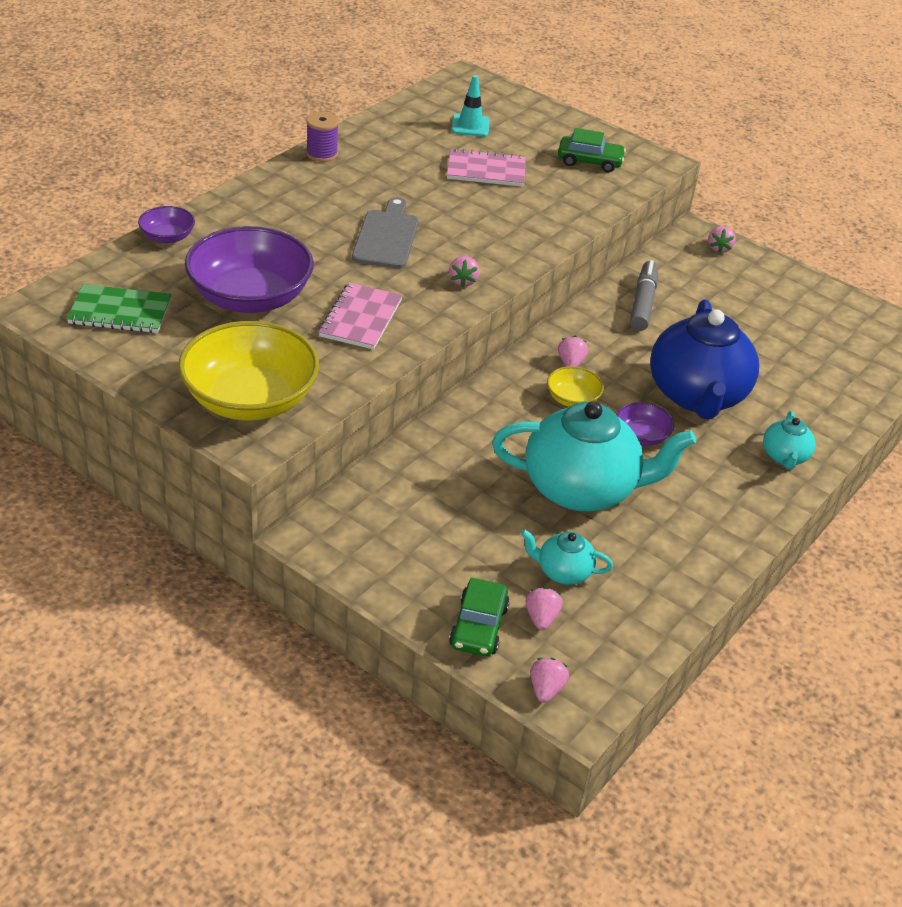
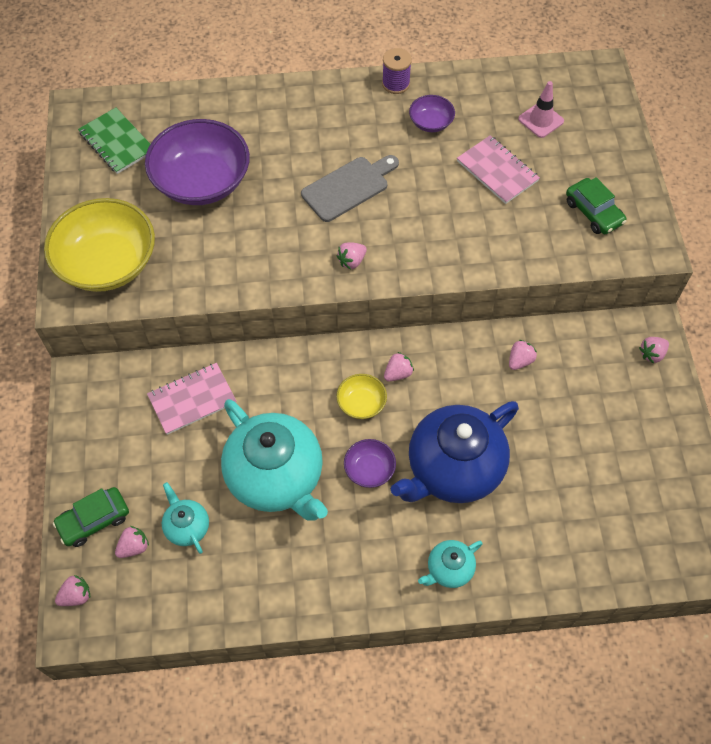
camera: 50 degrees right, 20 degrees up
(167, 237) = (212, 98): purple bowl -> purple bowl (431, 122)
(360, 318) = (246, 246): pink notebook -> pink notebook (192, 399)
(470, 126) = (541, 120): turquoise traffic cone -> pink traffic cone
(643, 303) = (520, 361): grey marker -> pink strawberry

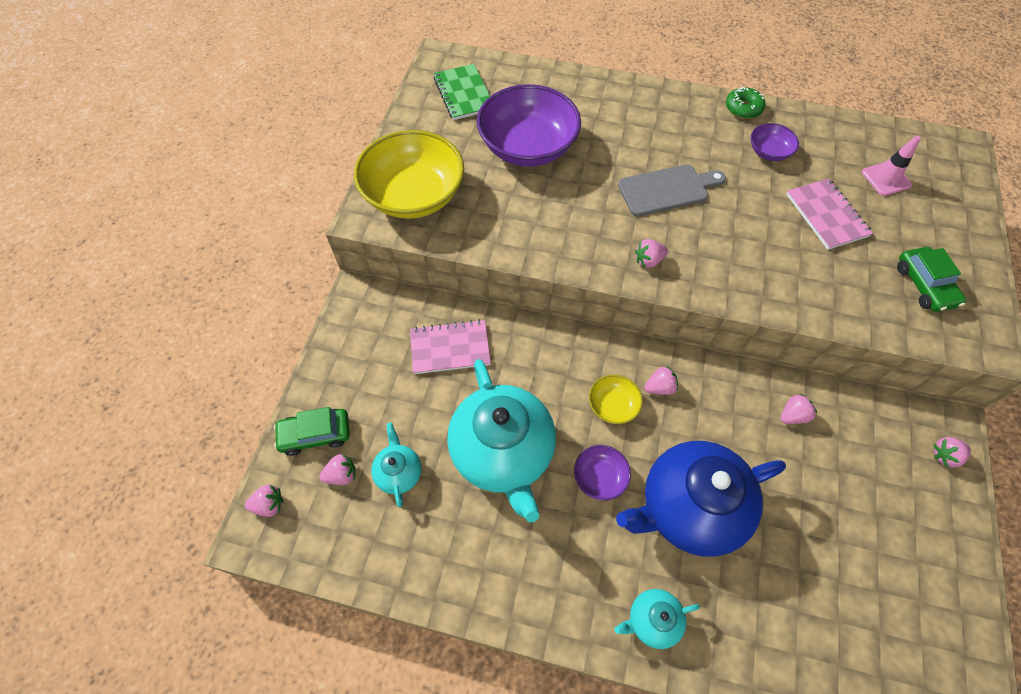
camera: 20 degrees right, 0 degrees up
(396, 84) = (743, 108): purple spool -> green donut

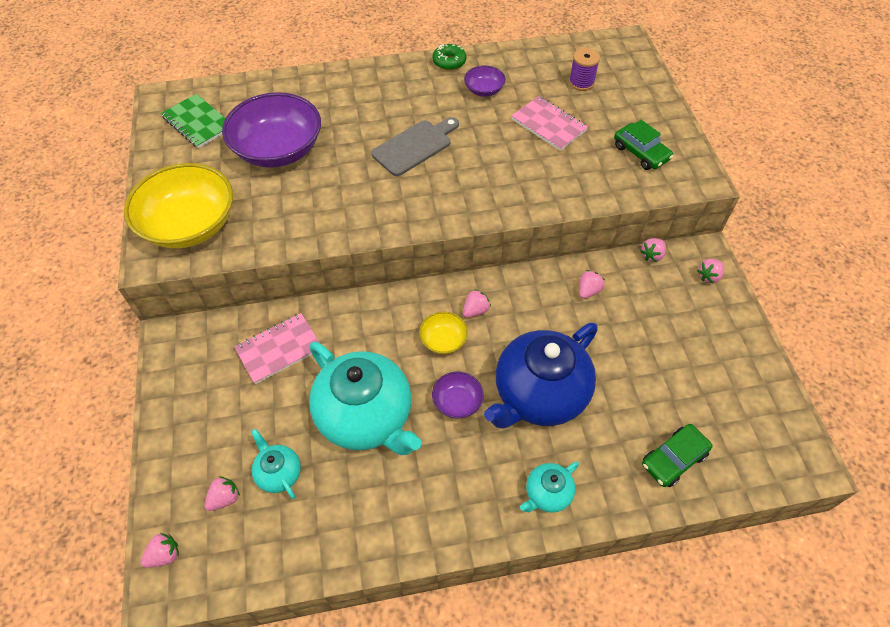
camera: 25 degrees left, 5 degrees down
(315, 434) = (183, 474): green car -> green car (673, 459)
(648, 260) = (424, 208): pink strawberry -> pink strawberry (652, 255)
(886, 179) = (581, 82): pink traffic cone -> purple spool

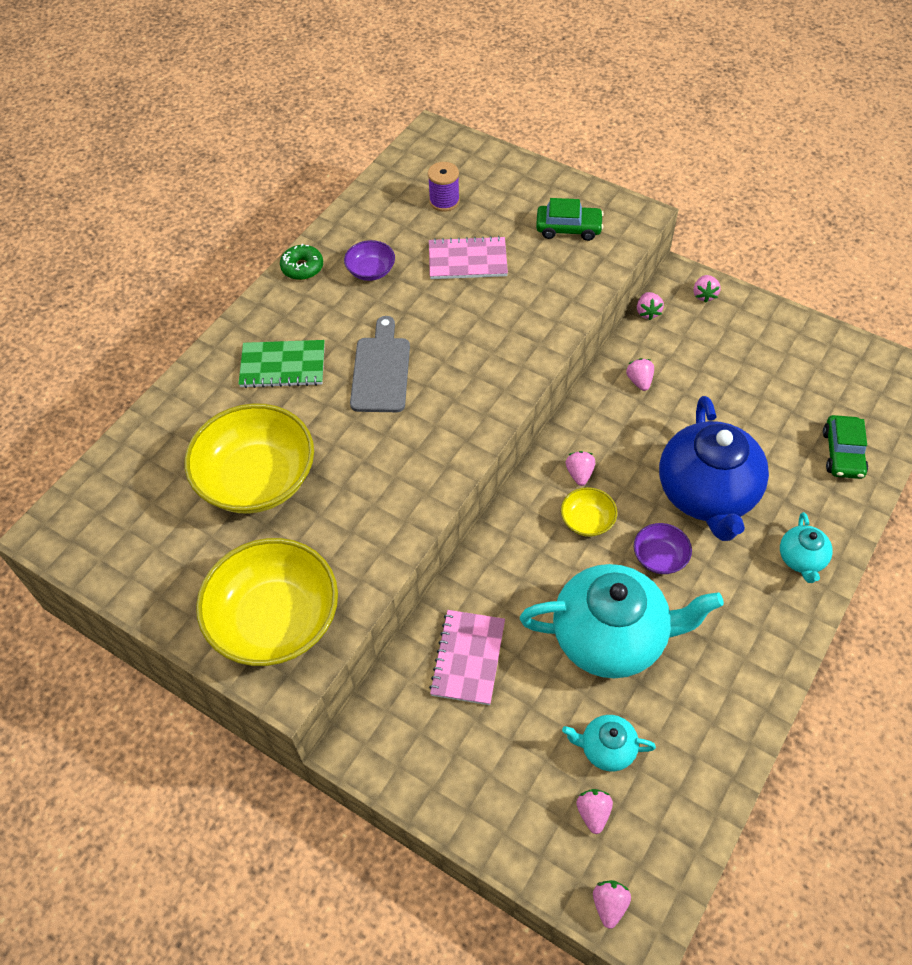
camera: 45 degrees left, 0 degrees up
(198, 123) = (131, 523): green notebook -> green notebook (283, 366)
(278, 150) = (257, 479): purple bowl -> yellow bowl

